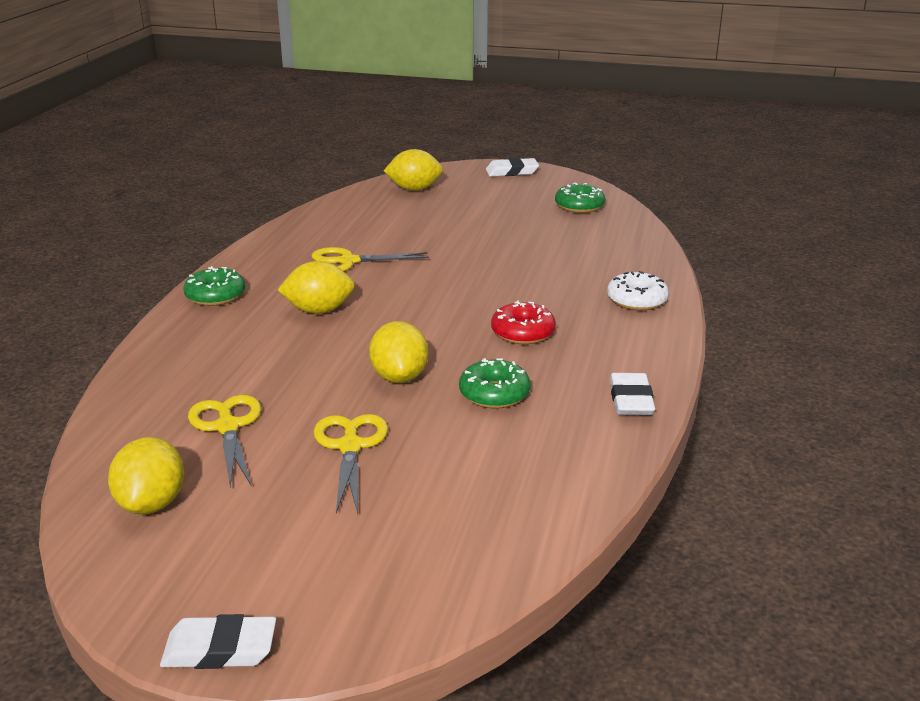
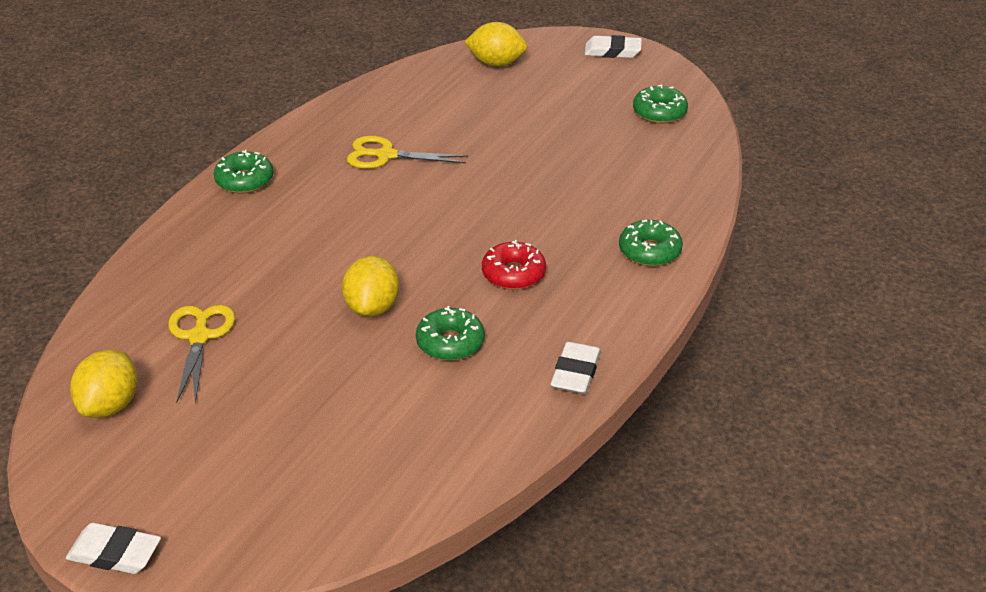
camera: 15 degrees right, 10 degrees up
(319, 310) = (332, 214): yellow lemon -> none
(350, 446) = (295, 378): yellow scissors -> none
(636, 300) = (649, 251): white donut -> green donut

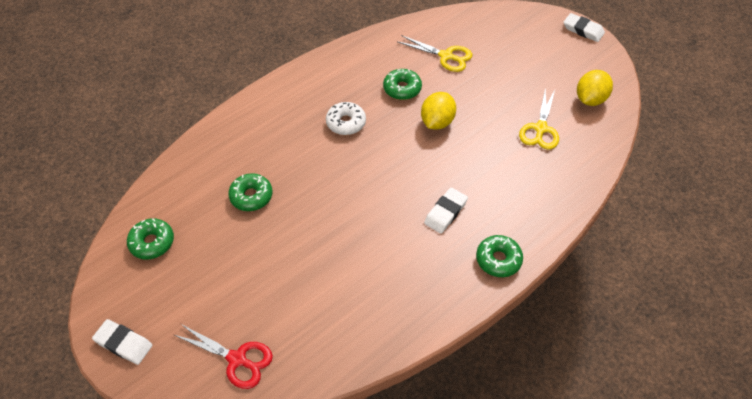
camera: 160 degrees left, 15 degrees up
(386, 156) = (384, 256): yellow scissors -> yellow scissors (446, 56)
(496, 63) = (237, 359): yellow lemon -> red scissors
(513, 274) = (346, 123): red donut -> white donut
(575, 373) = (346, 56): white eraser -> white eraser (445, 212)
(649, 251) = (257, 117): green donut -> green donut (251, 196)

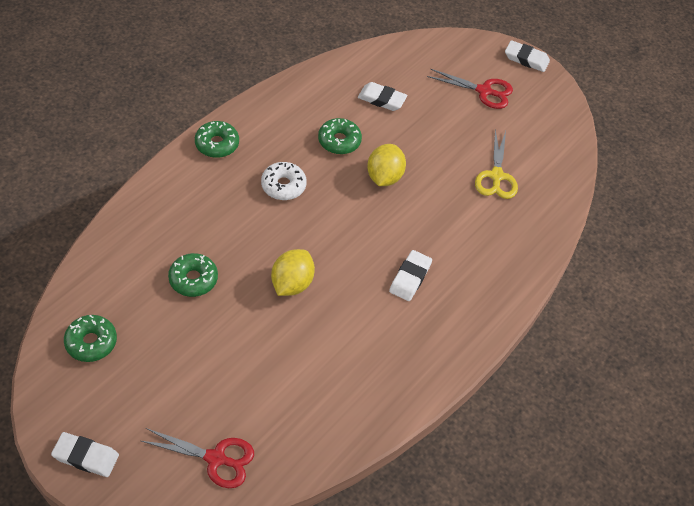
camera: 15 degrees left, 0 degrees up
(446, 56) = (382, 99): yellow scissors -> white eraser
(498, 260) = (473, 323): green donut -> green donut (217, 144)
(540, 55) = (484, 91): none -> red scissors
(590, 99) = (544, 139): yellow lemon -> yellow lemon (292, 284)

